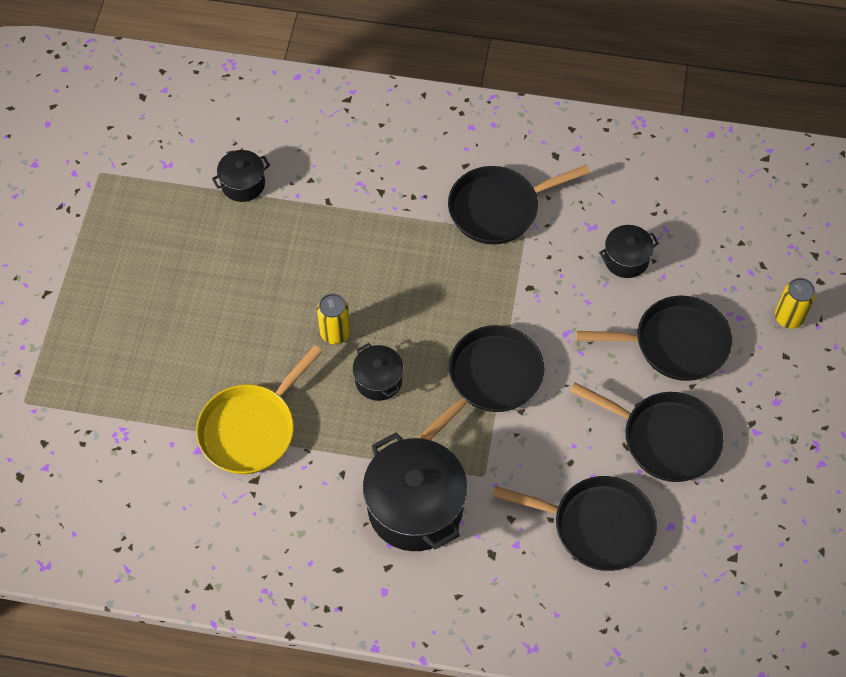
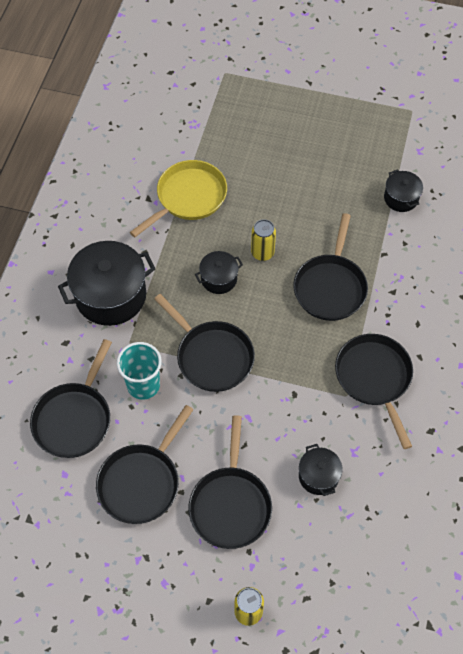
camera: 95 degrees right, 0 degrees up
(251, 429) = (188, 197): yellow pan -> yellow pan turned 90 degrees clockwise
(380, 256) = (330, 287): none -> black pan
(540, 452) = (143, 385): none -> turquoise cup

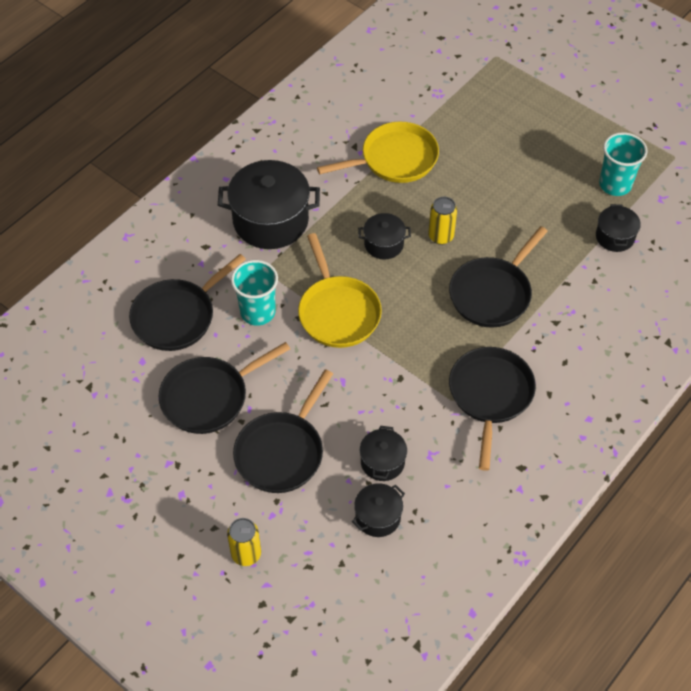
camera: 25 degrees right, 5 degrees down
(212, 356) = (337, 312): black pan -> yellow pan
(340, 527) = (378, 517): none -> black pot
(378, 152) = (615, 184): none -> turquoise cup

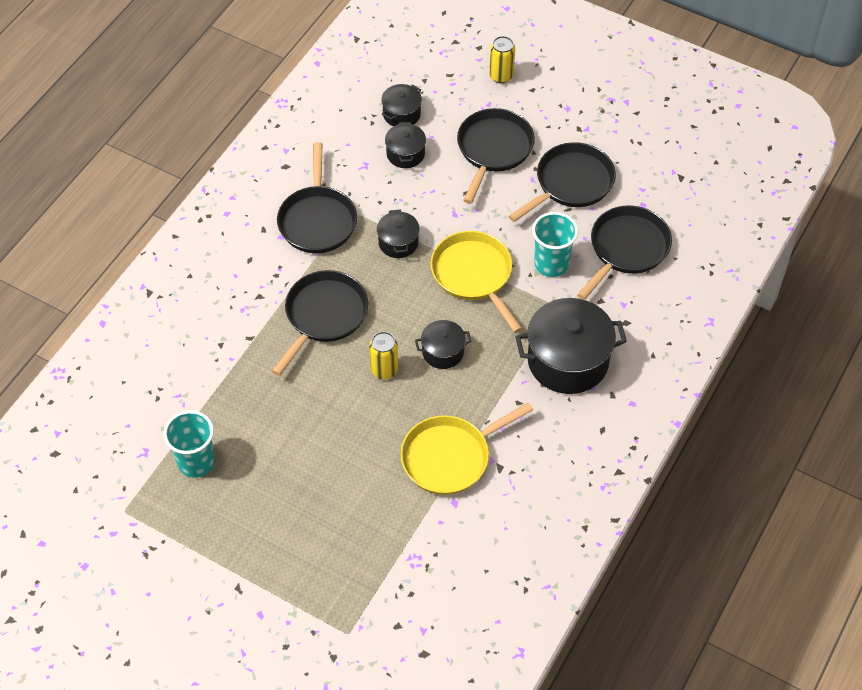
camera: 170 degrees right, 0 degrees up
(615, 237) = (198, 397): black pot -> black pot (398, 243)

